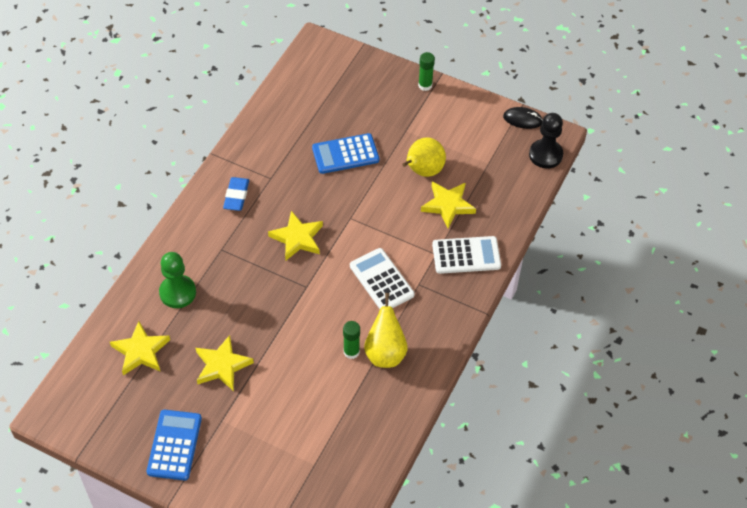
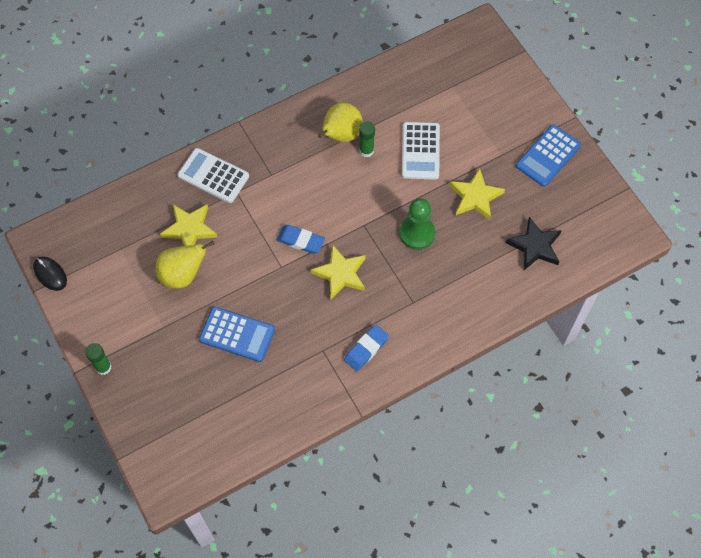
camera: 145 degrees left, 10 degrees up
(141, 351) = (535, 246): yellow star -> black star
(177, 292) = (475, 282): green pawn -> green pawn (417, 233)
(350, 245) = (300, 241): none -> blue eraser
(381, 280) = (298, 194): white calculator -> white calculator (420, 151)
(545, 155) = (65, 227): black pawn -> none

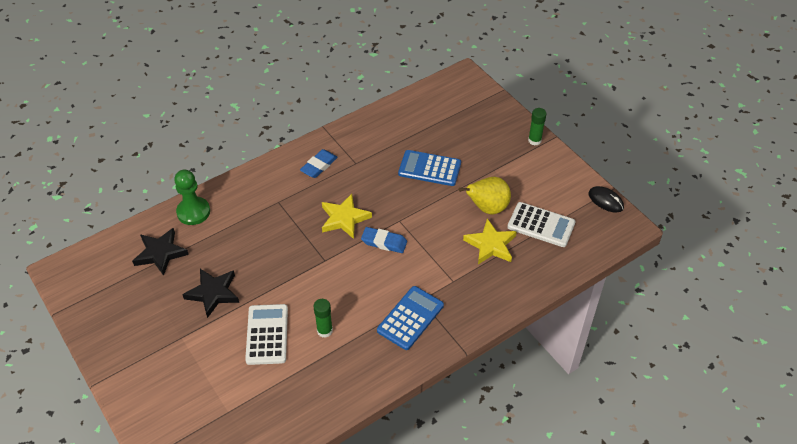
camera: 175 degrees right, 15 degrees down
(213, 176) = (479, 294): white calculator -> white calculator (541, 225)
(341, 135) = (352, 345): yellow pear -> none
(417, 233) = (273, 256): green pawn -> green pawn (193, 212)
(475, 197) = (213, 293): yellow star -> black star
(548, 156) = (131, 339): blue calculator -> blue calculator (410, 318)

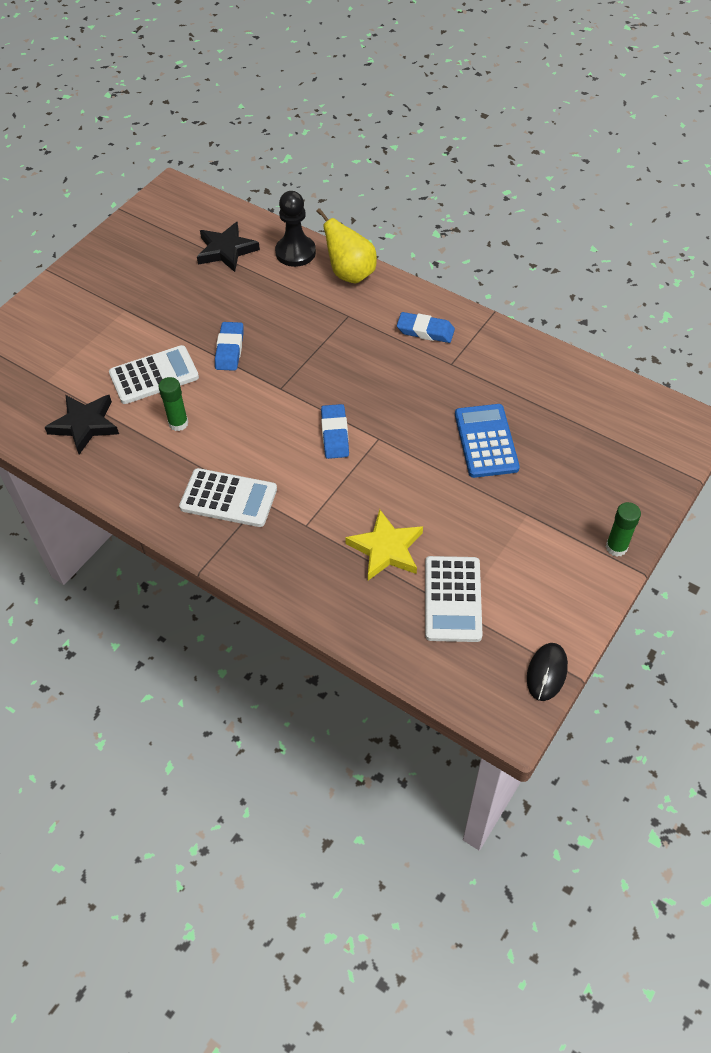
camera: 70 degrees right, 5 degrees up
(193, 212) = (295, 252): green pawn -> black pawn
(213, 293) = (191, 311): black star -> black star (85, 425)
(269, 279) = (230, 349): none -> blue eraser
(344, 218) = (353, 384): yellow star -> none
(410, 318) = (228, 498): blue calculator -> white calculator
(487, 208) = (450, 526): yellow pear -> yellow pear (350, 274)

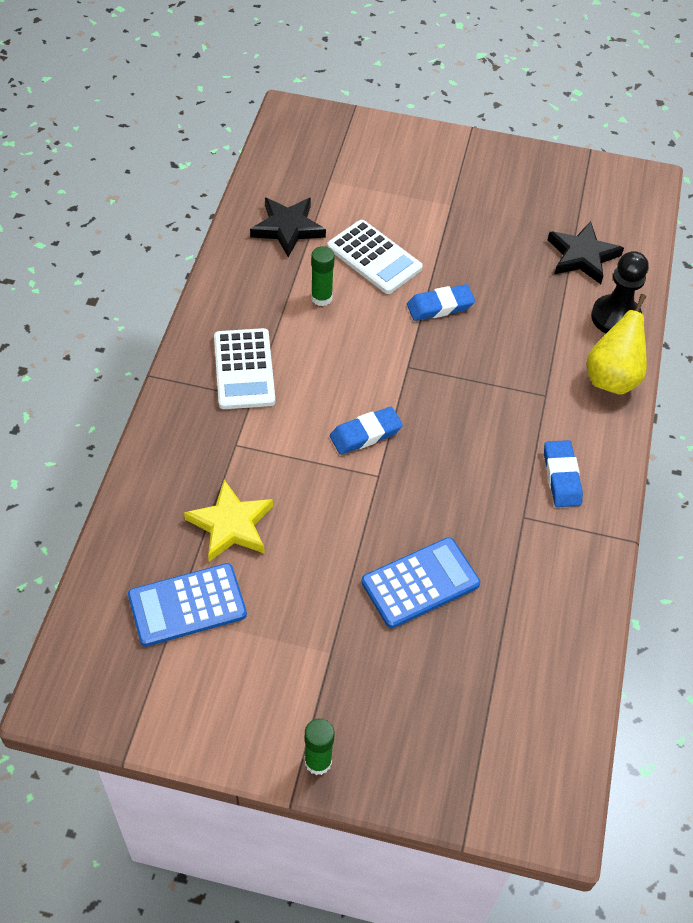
camera: 65 degrees right, 0 degrees up
(452, 599) = (187, 605): white calculator -> blue calculator
(546, 672) = (121, 722): black mouse -> none

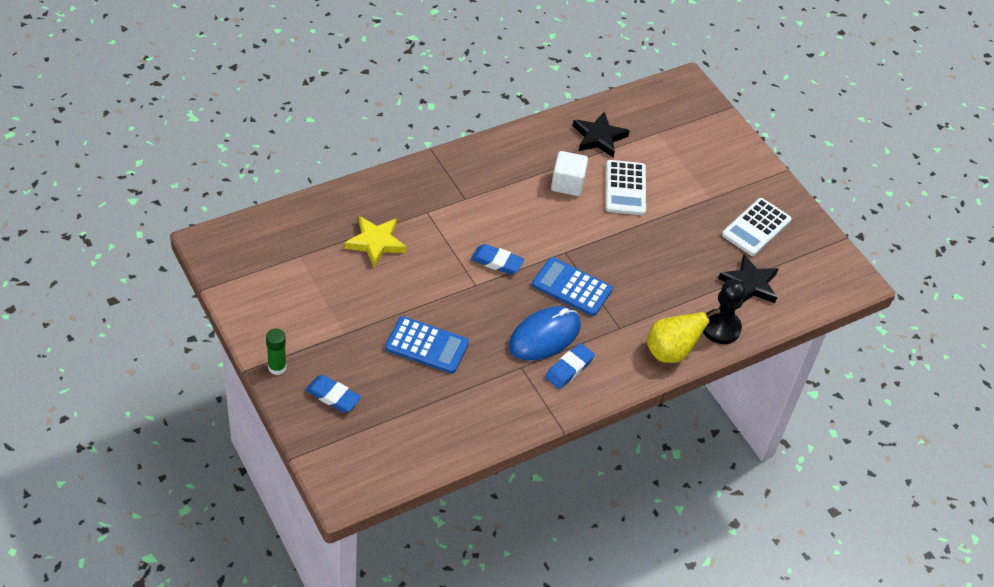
camera: 45 degrees right, 5 degrees down
(187, 605) = (310, 256): blue calculator -> blue calculator (572, 287)
(244, 369) = (479, 183): white calculator -> white calculator (756, 227)
(321, 298) = (567, 184): green glue stick -> white cube
(440, 306) = (626, 240): blue eraser -> blue eraser (333, 396)
(501, 466) = (544, 336): none -> blue mouse

